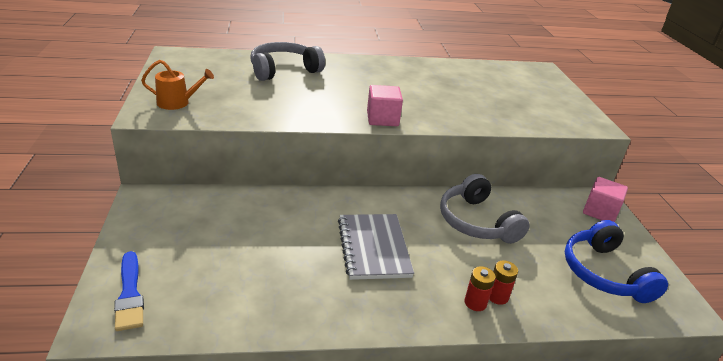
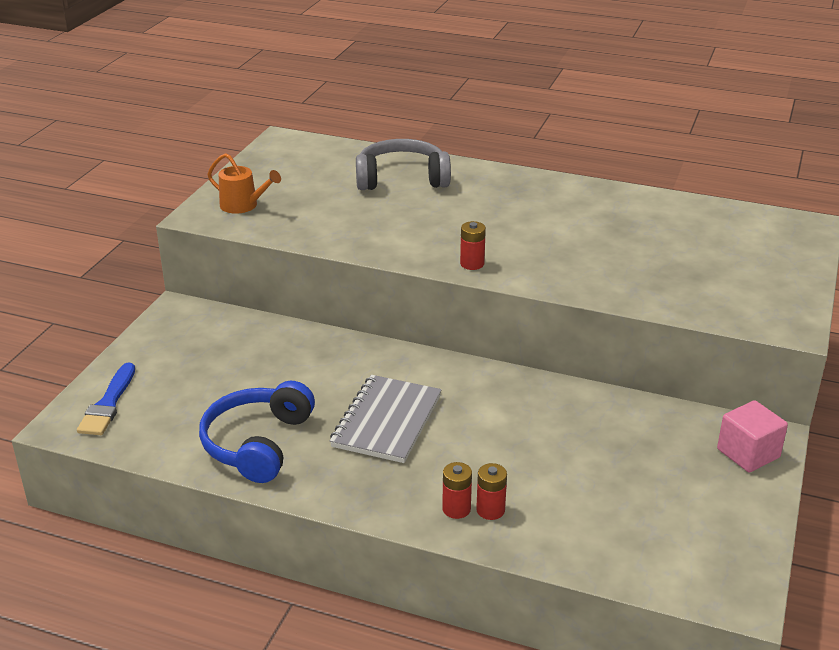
camera: 30 degrees right, 0 degrees up
(382, 119) = (472, 264): pink cube -> red battery
(477, 222) = (547, 423): grey headphones -> none
(604, 273) = (665, 525): blue headphones -> blue headphones (258, 443)

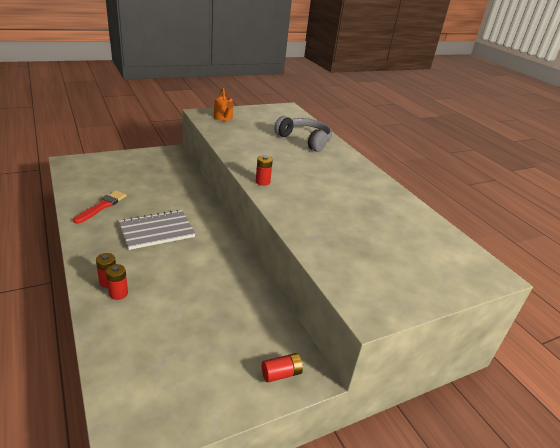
camera: 40 degrees right, 0 degrees up
(108, 404) = (92, 164): blue brush -> none
(258, 443) = (102, 206): blue headphones -> red brush
(748, 453) = (281, 373): pink cube -> red battery

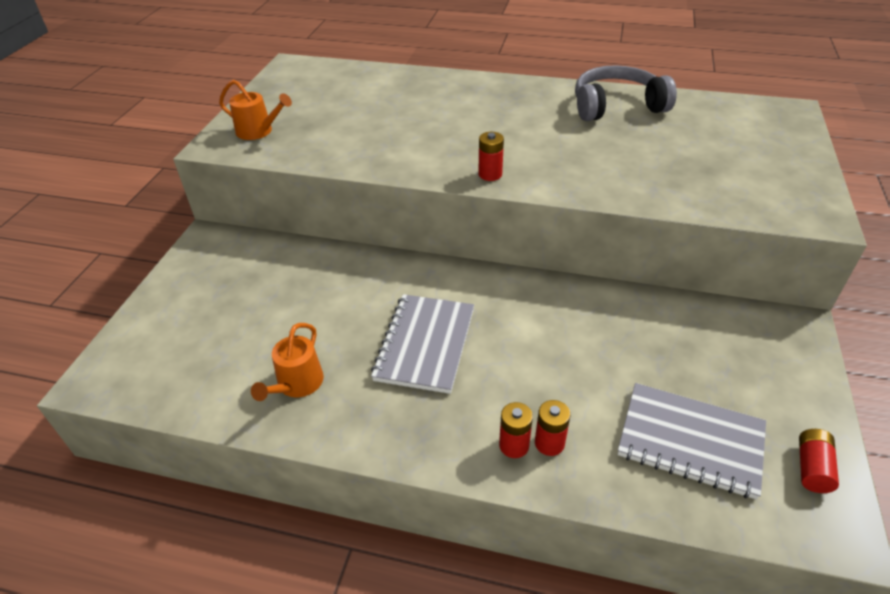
camera: 45 degrees left, 10 degrees up
(102, 206) = (297, 384): red brush -> orange watering can
(158, 349) = (690, 441): none -> grey notebook
(281, 373) = (785, 347): red battery -> red battery (812, 468)
(305, 140) = (406, 94): grey headphones -> grey headphones (616, 106)

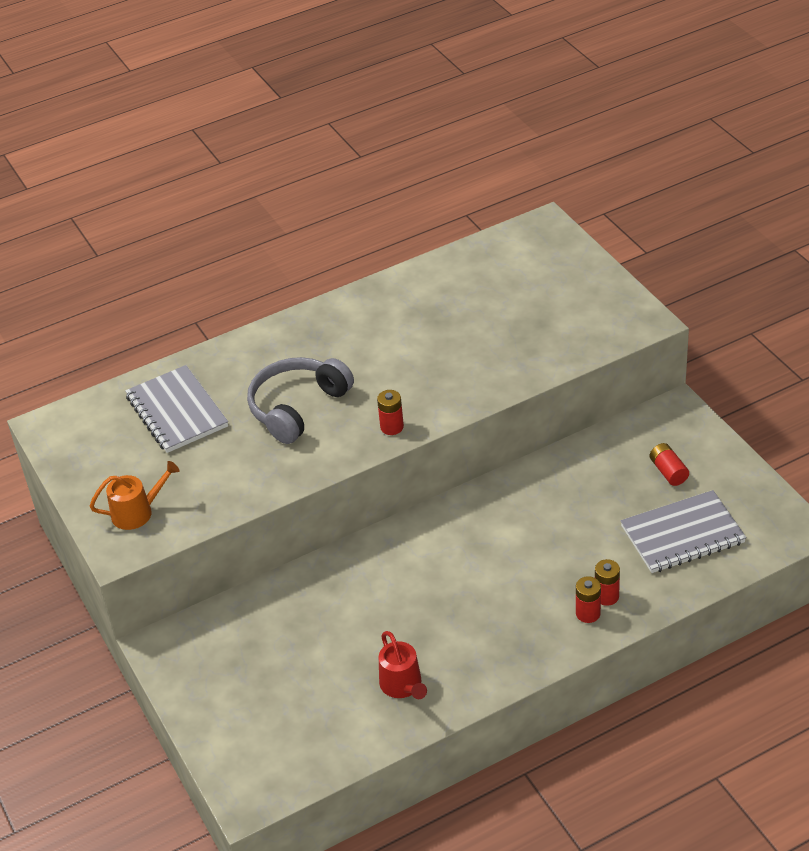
camera: 40 degrees left, 0 degrees up
(297, 384) = (402, 685): orange watering can -> red watering can
(425, 344) = (455, 595): grey notebook -> grey notebook (177, 411)
(616, 106) = (412, 298): grey headphones -> grey headphones (297, 407)
(812, 468) = (757, 502): red battery -> red battery (668, 472)

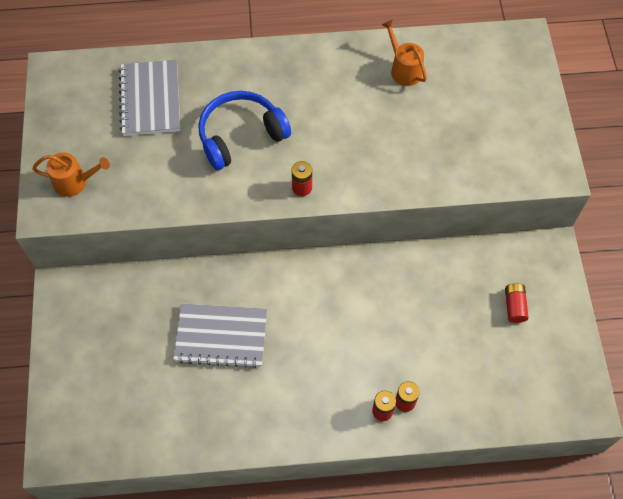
camera: 20 degrees right, 20 degrees up
(297, 407) = (241, 136): grey headphones -> blue headphones
(402, 685) = (212, 409): red watering can -> none
(436, 292) = (404, 69): none -> orange watering can
(682, 534) = (494, 371): grey notebook -> grey notebook (221, 336)

